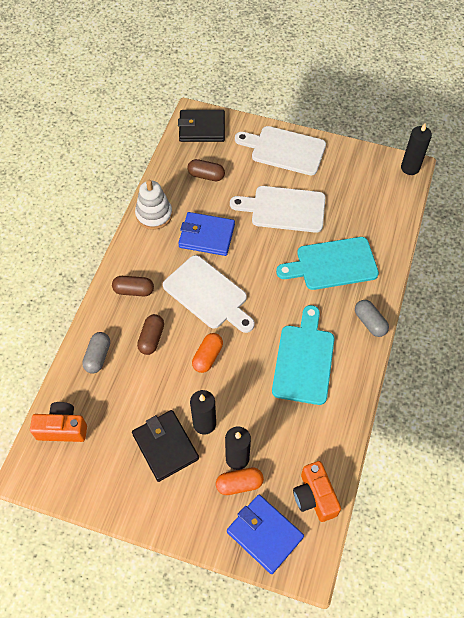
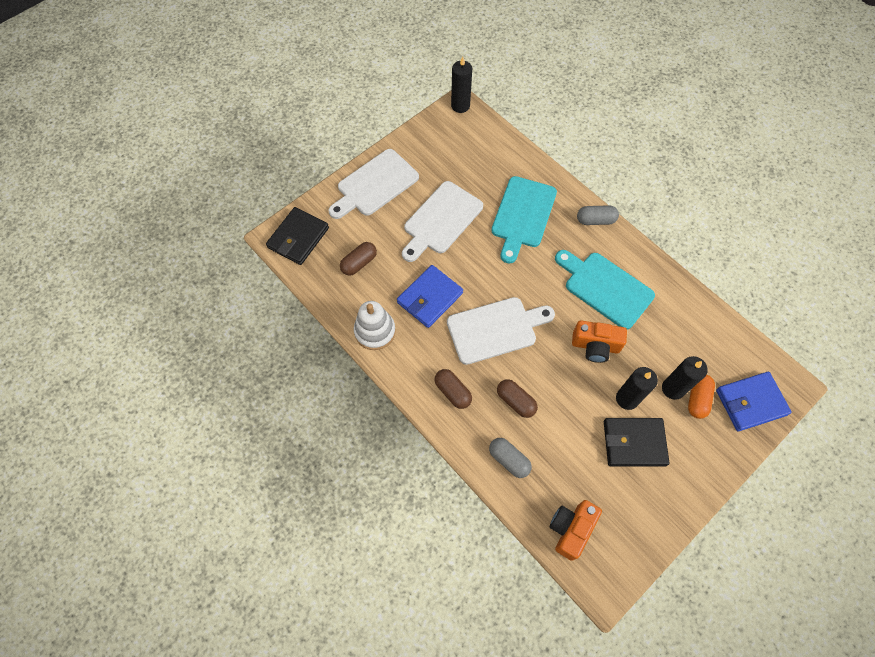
camera: 60 degrees left, 5 degrees up
(134, 290) = (452, 392): brown capsule -> brown capsule turned 75 degrees counterclockwise
(208, 357) = (561, 362): orange capsule -> none
(314, 497) = (733, 347): orange camera -> orange camera (595, 346)

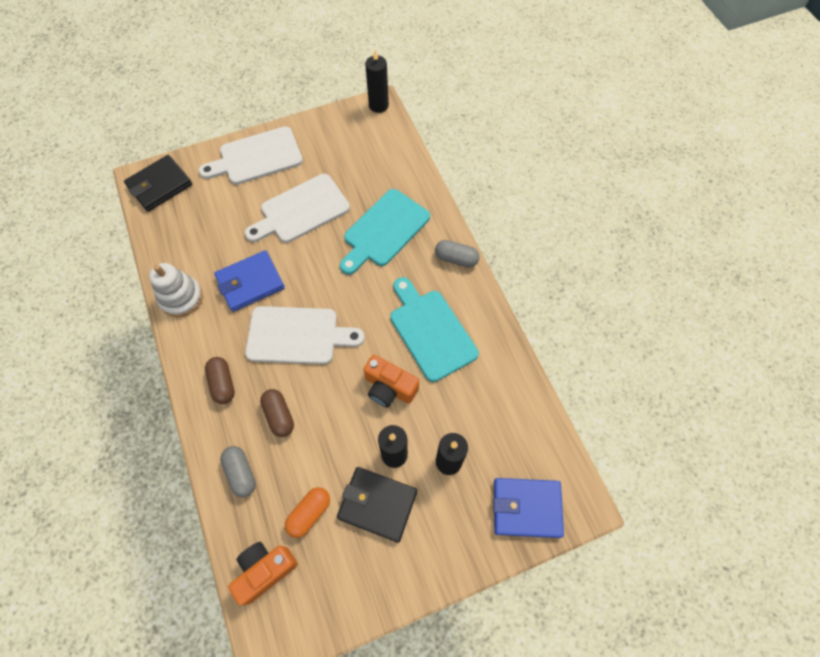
camera: 20 degrees right, 0 degrees up
(359, 263) = (202, 227): brown capsule -> none
(697, 399) = (469, 482): orange capsule -> orange capsule (309, 513)

